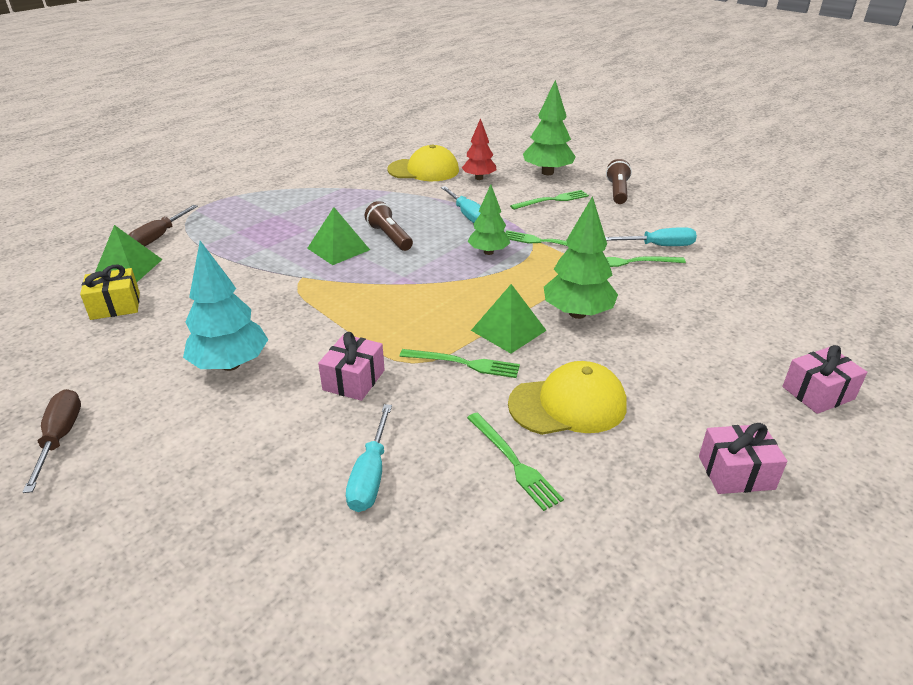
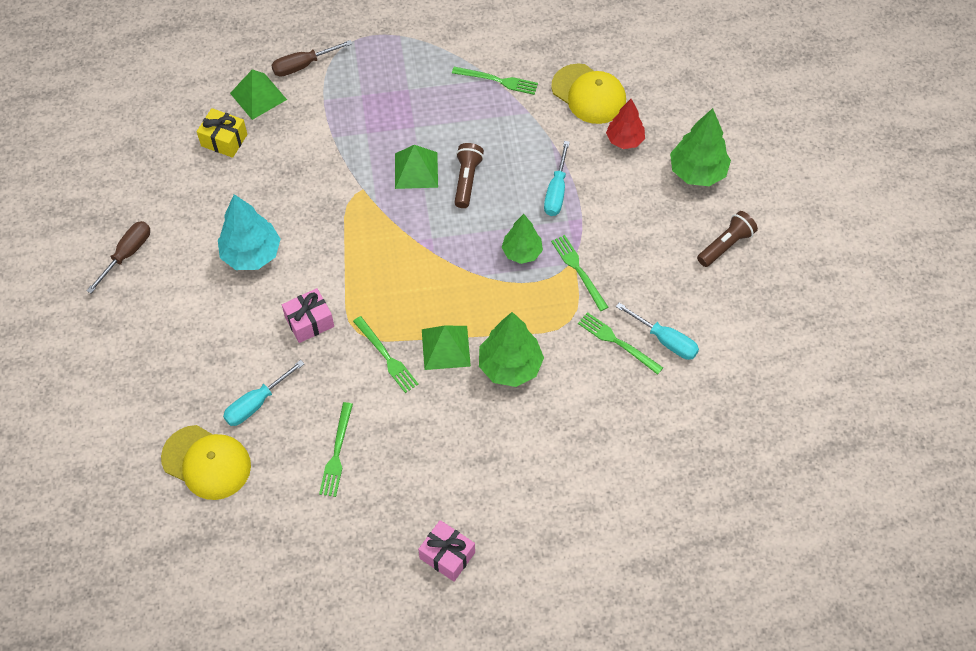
camera: 40 degrees right, 25 degrees up
(552, 200) = (651, 218): green fork -> green fork (498, 80)
(568, 404) = (412, 437): yellow cap -> yellow cap (206, 462)
(818, 393) = (576, 550): pink gift -> none

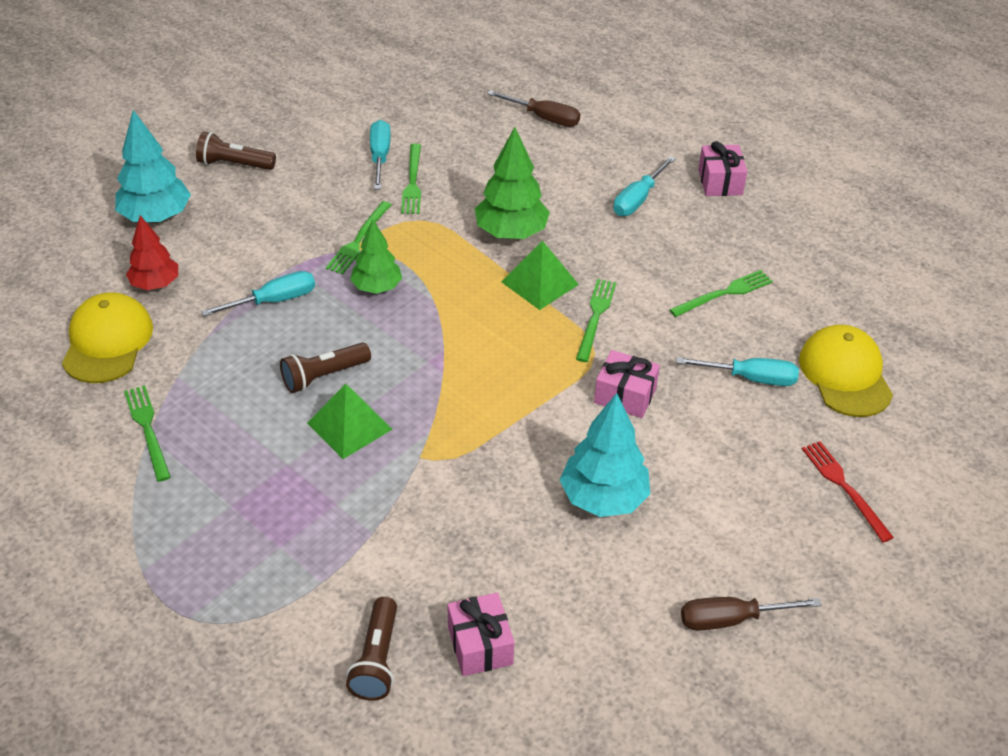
camera: 130 degrees left, 15 degrees down
(138, 381) = (844, 487): none -> red fork
(224, 140) = (480, 645): yellow gift -> pink gift
(258, 96) = (376, 660): green pyramid -> brown flashlight
(303, 65) = (280, 645): brown screwdriver -> brown screwdriver (544, 118)
(476, 478) = (638, 199): none -> turquoise screwdriver
(697, 172) = (156, 217): green tree -> turquoise tree

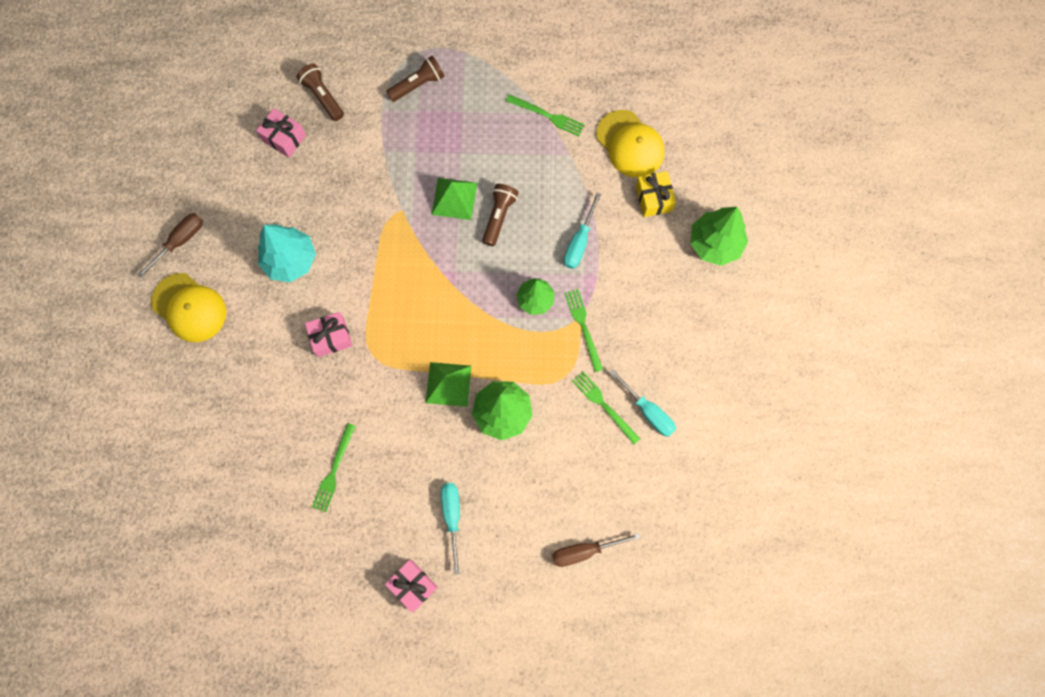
camera: 140 degrees right, 30 degrees up
(155, 284) = (653, 198): red tree -> yellow gift
(156, 217) = (715, 243): turquoise tree -> green tree
(234, 164) = (725, 324): brown flashlight -> brown flashlight (418, 84)
(595, 317) = (394, 384): green fork -> none
(750, 378) = (271, 409): turquoise screwdriver -> none
(844, 487) = (171, 369): red fork -> none
(845, 374) = (219, 459): yellow cap -> yellow cap (189, 308)

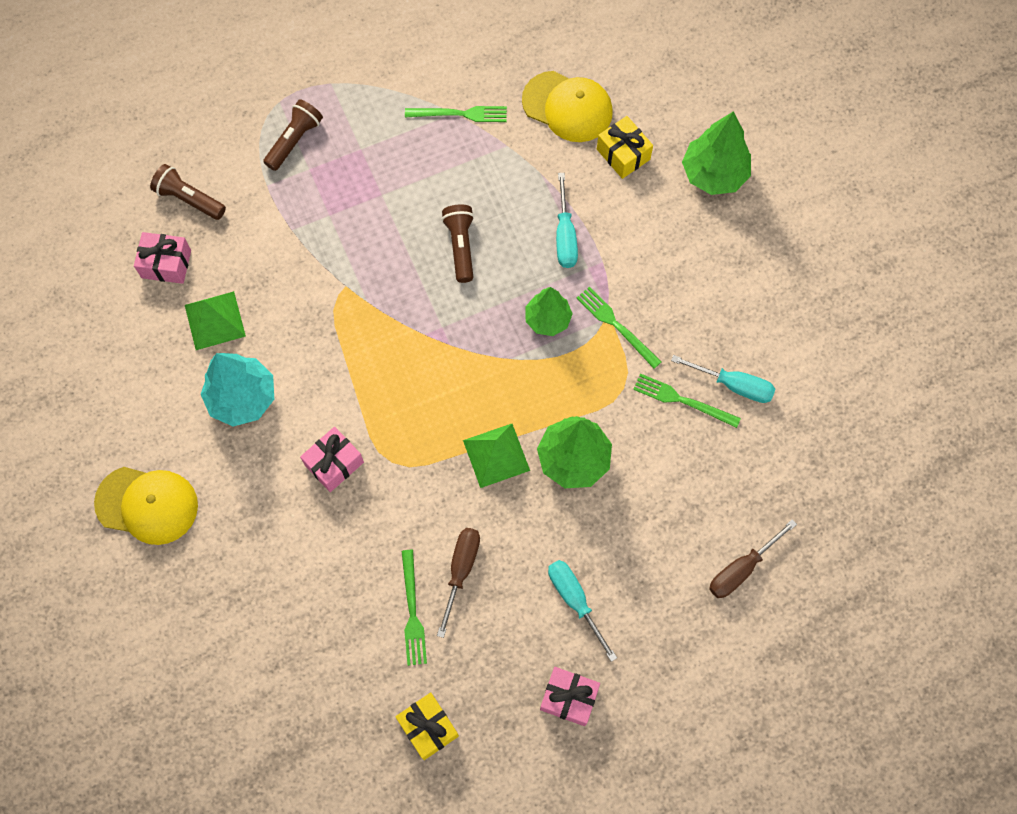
camera: 25 degrees left, 5 degrees down
(180, 241) = (98, 434): brown screwdriver -> brown screwdriver (460, 571)
(304, 558) = (428, 727): none -> yellow gift
(454, 198) = (399, 248): green pyramid -> green pyramid (215, 320)

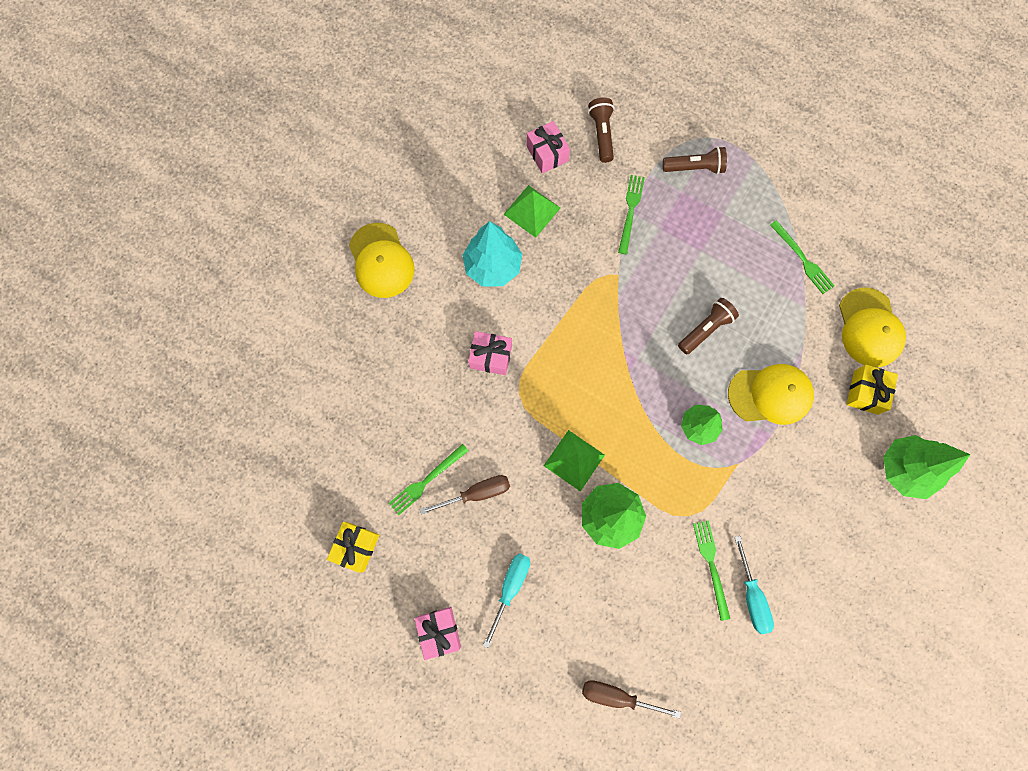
camera: 55 degrees right, 5 degrees up
(565, 235) = (770, 395): turquoise screwdriver -> yellow cap
(616, 325) = (731, 478): green fork -> green fork (630, 211)

